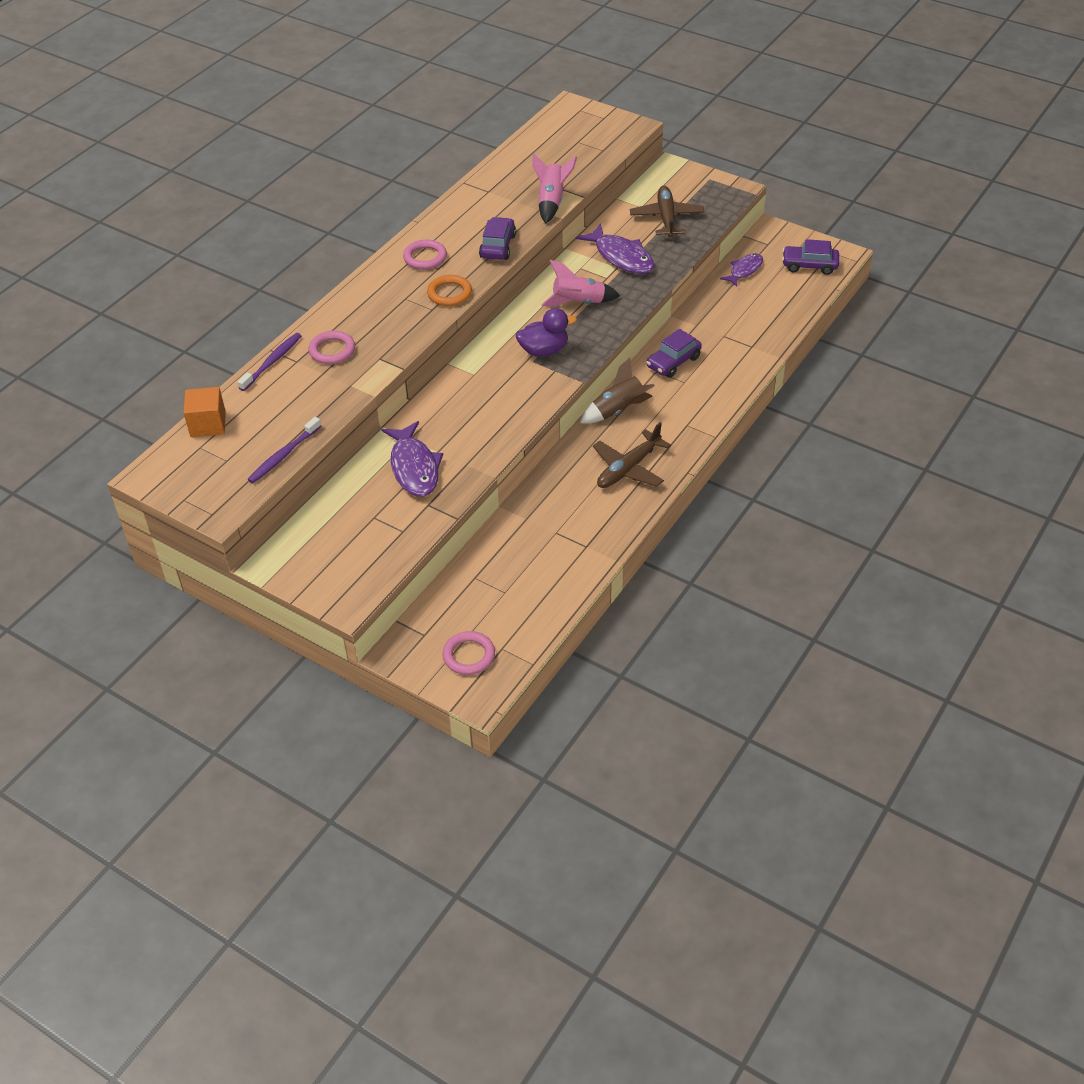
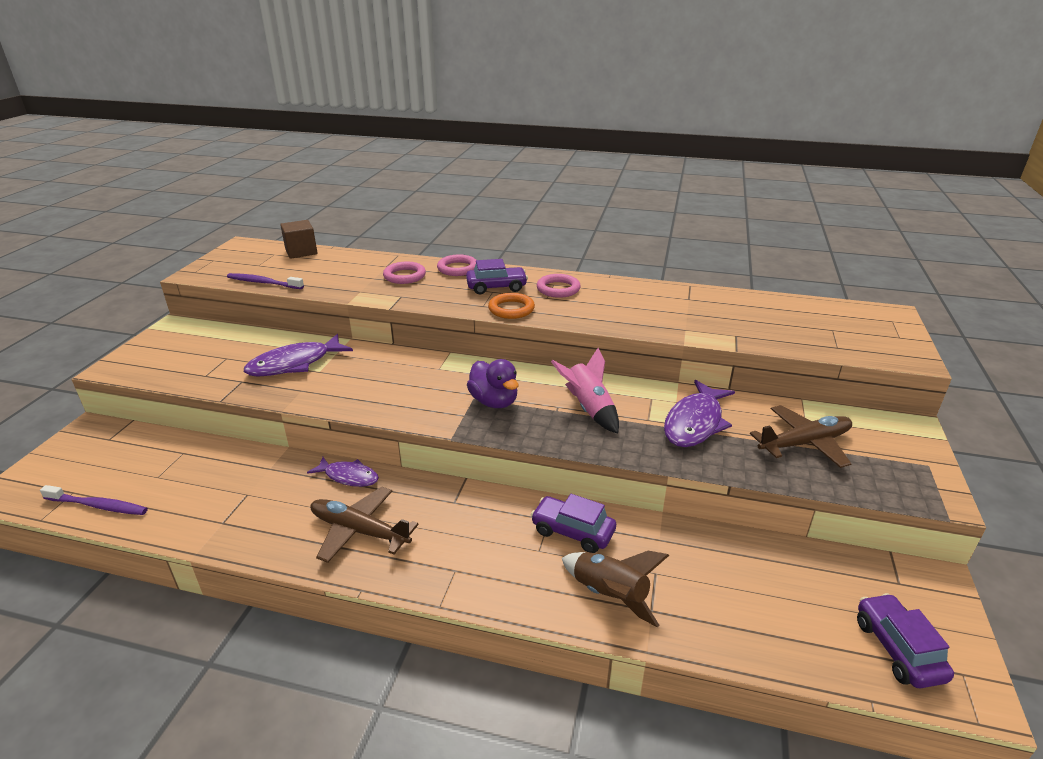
camera: 70 degrees right, 15 degrees down
(208, 424) = (301, 251): orange cube -> brown cube
(272, 362) = (382, 258): purple toothbrush -> purple toothbrush (98, 506)
(469, 656) = (69, 472): pink ring -> pink ring (458, 268)
(498, 246) = (603, 319): purple car -> purple car (496, 287)
(551, 201) = (707, 334): pink rocket -> none
(618, 410) = (462, 501): brown rocket -> brown rocket (610, 595)
(744, 270) = (814, 567): purple fish -> purple fish (348, 476)

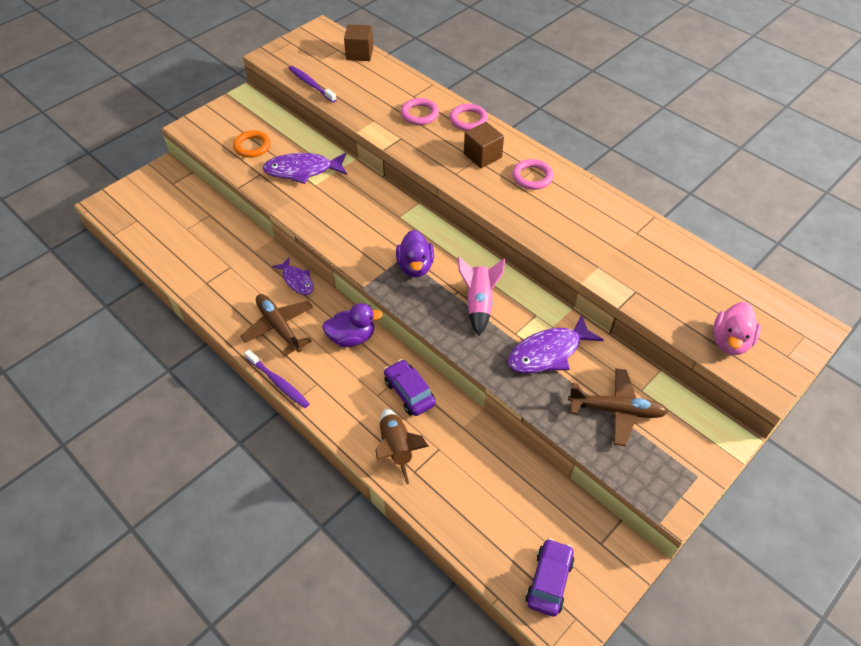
camera: 30 degrees right, 20 degrees up
(98, 506) = (146, 237): purple toothbrush -> purple toothbrush (278, 382)
(460, 505) = (352, 337): none -> purple duck
(496, 287) = (482, 156): purple car -> brown cube
(511, 309) = (474, 187): orange ring -> orange ring (252, 146)
(849, 342) = (730, 341): none -> pink duck

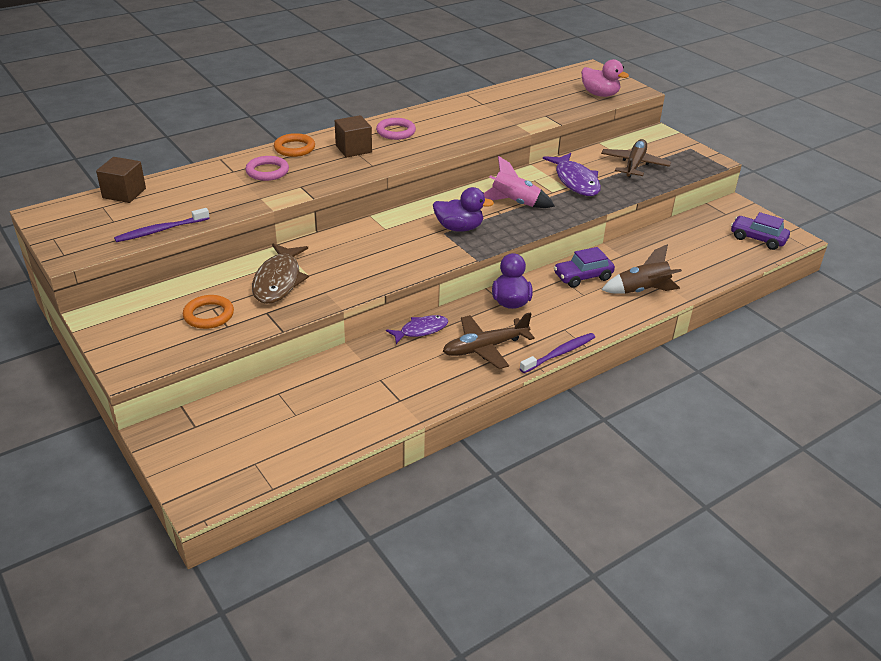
camera: 80 degrees left, 15 degrees down
(302, 170) = (279, 281): purple fish -> brown fish
(468, 120) = (294, 148): pink ring -> orange ring

